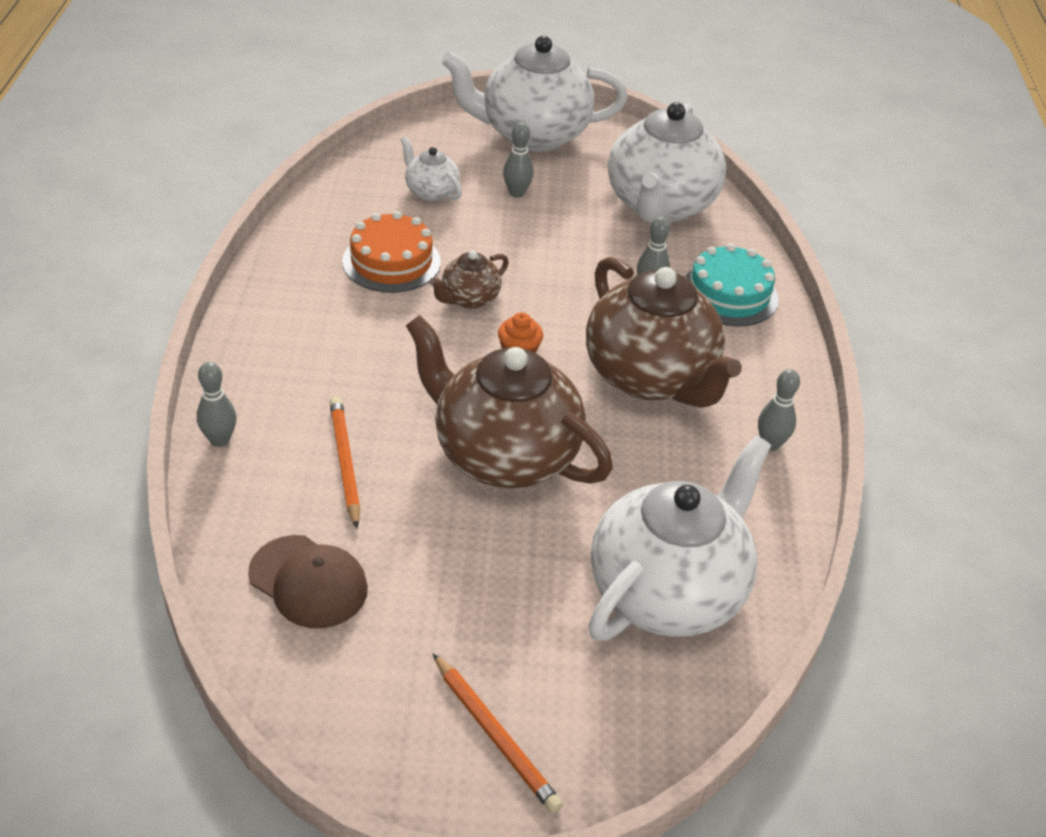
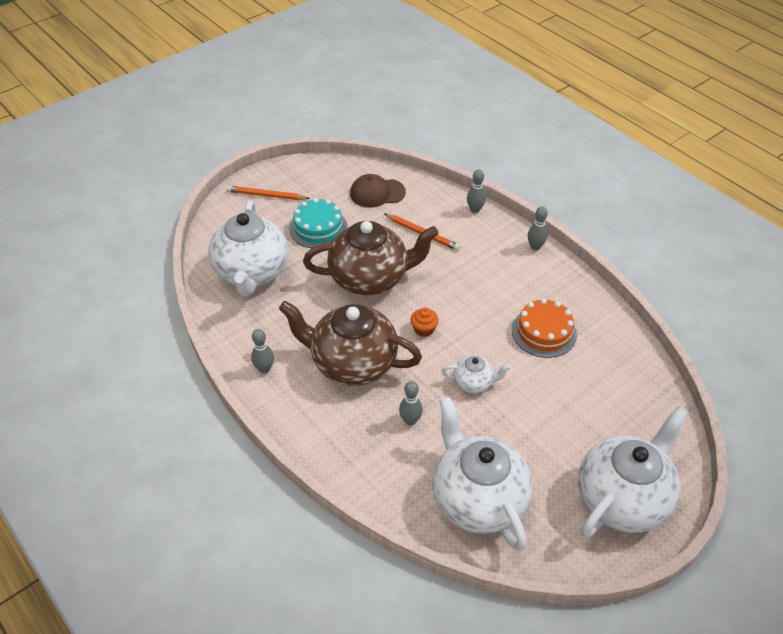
camera: 140 degrees right, 5 degrees up
(431, 192) = (597, 393): white teapot -> white teapot (474, 383)
(469, 299) = (482, 340): brown teapot -> none
(516, 193) = (559, 433): grey bowling pin -> grey bowling pin (535, 247)
(729, 294) = (367, 453): turquoise cake -> turquoise cake (318, 228)

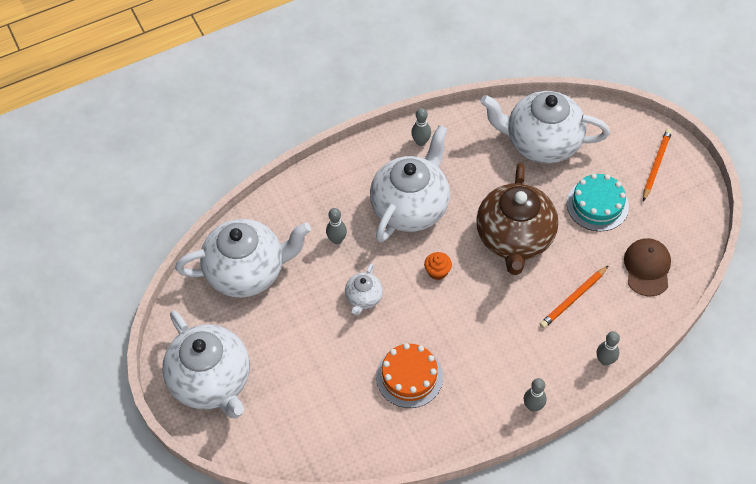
camera: 105 degrees right, 10 degrees up
(352, 363) = (411, 207): brown teapot -> white teapot

